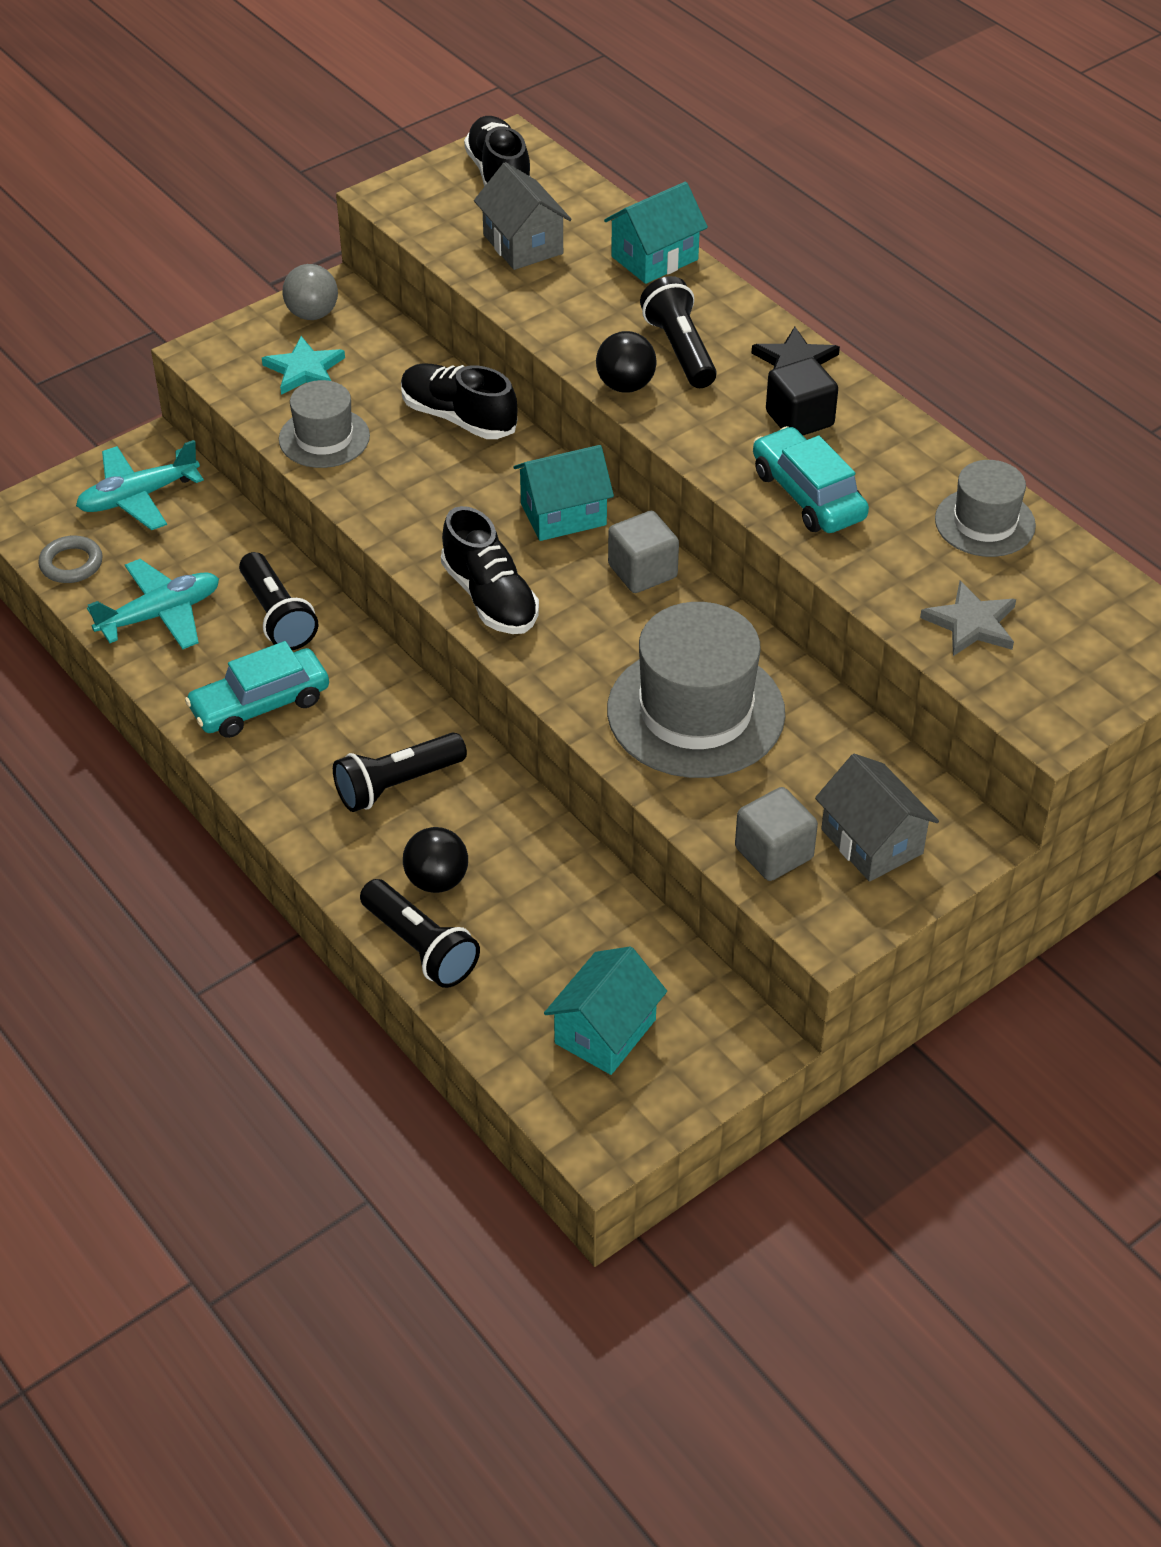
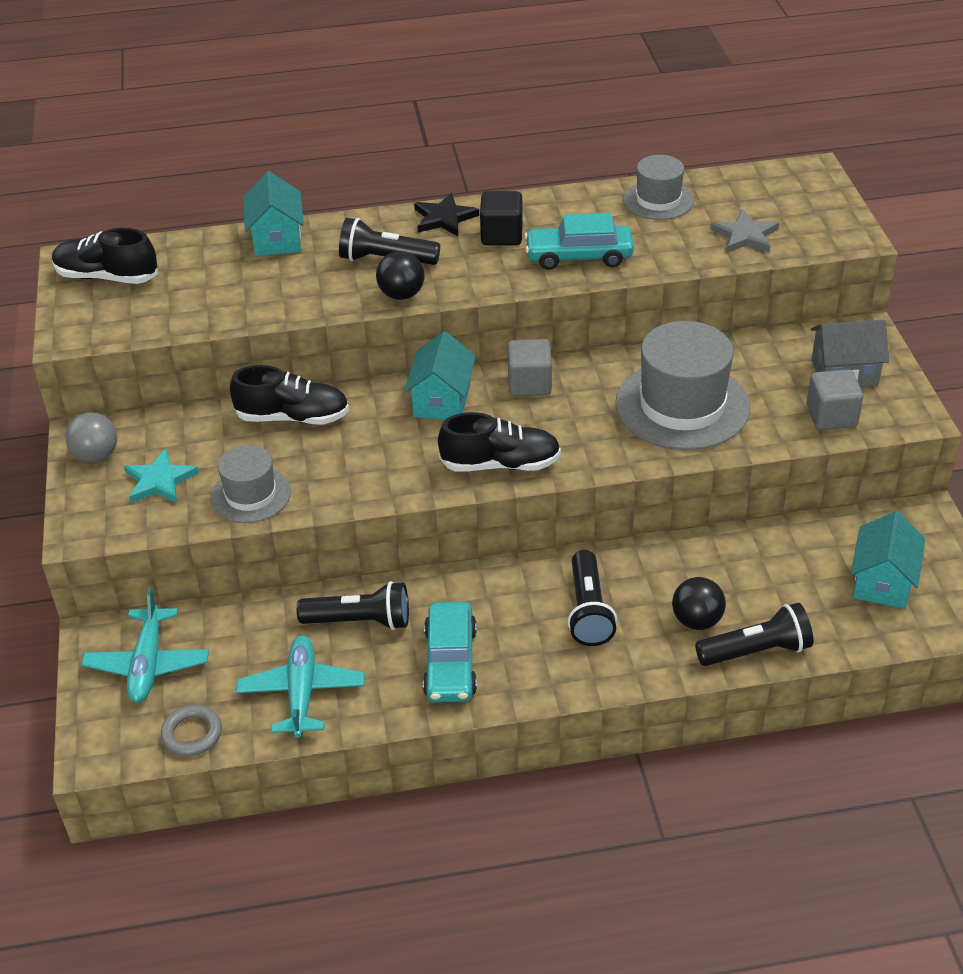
camera: 60 degrees left, 5 degrees down
(458, 417) = (293, 417): black shoe -> black shoe turned 150 degrees counterclockwise
(523, 244) = (199, 291): grey house -> none
(605, 1031) = (882, 582): turquoise house -> turquoise house turned 45 degrees clockwise

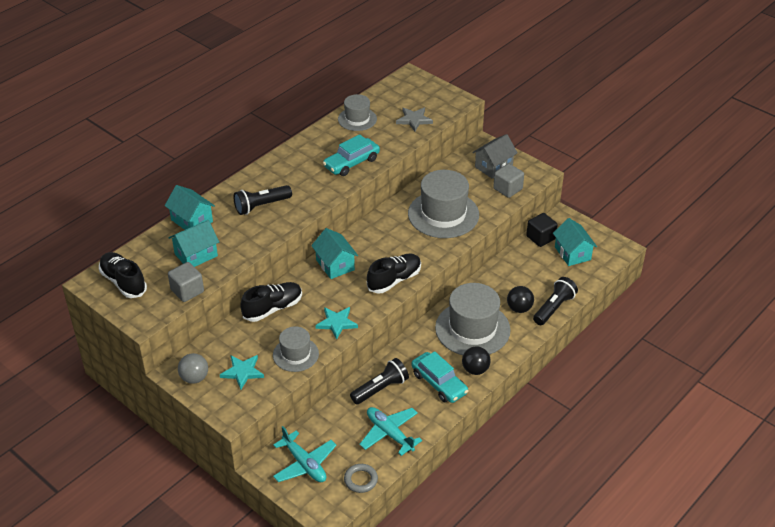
camera: 40 degrees left, 0 degrees up
(107, 277) = (123, 282): black shoe -> black shoe turned 75 degrees clockwise
(229, 284) = (196, 255): none -> turquoise house
(352, 482) = (336, 323): none -> turquoise star
(401, 295) = (289, 219): black ball -> black ball (475, 370)
(444, 218) = (265, 172): black star -> none
(501, 235) = (303, 168): black cube -> black cube (540, 238)
(529, 383) = (366, 237): grey cube -> grey cube (187, 291)
(588, 611) = (472, 329): black flashlight -> grey hat

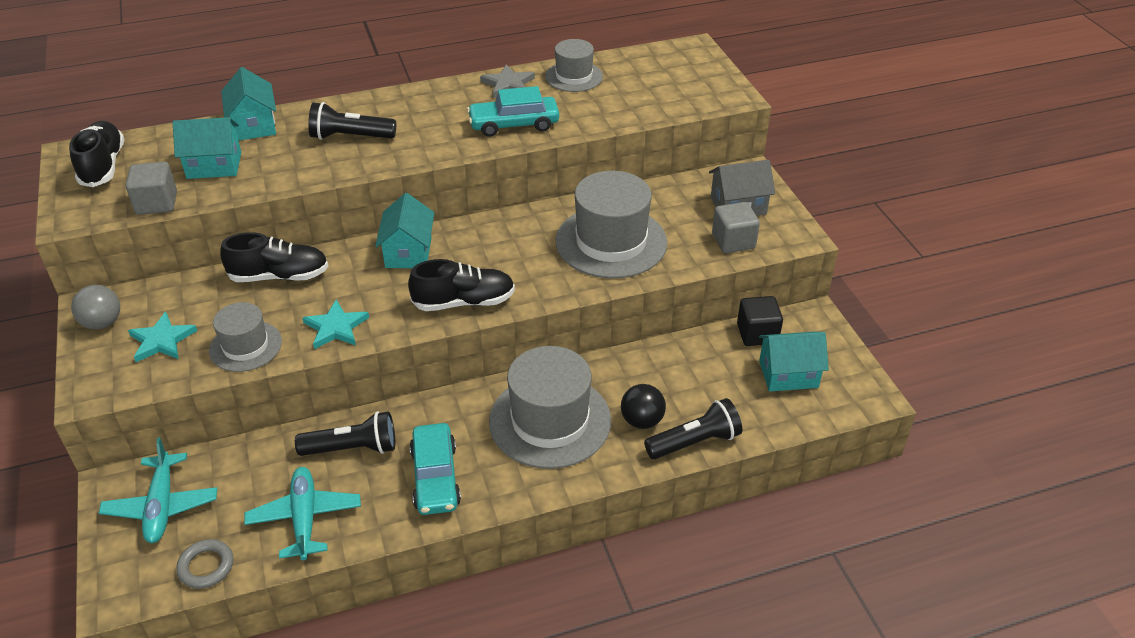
camera: 30 degrees right, 0 degrees up
(414, 120) = (648, 100): grey star -> grey star (508, 84)
(475, 370) = (502, 481): black ball -> none
(572, 253) = (788, 374): turquoise house -> turquoise house turned 75 degrees clockwise

